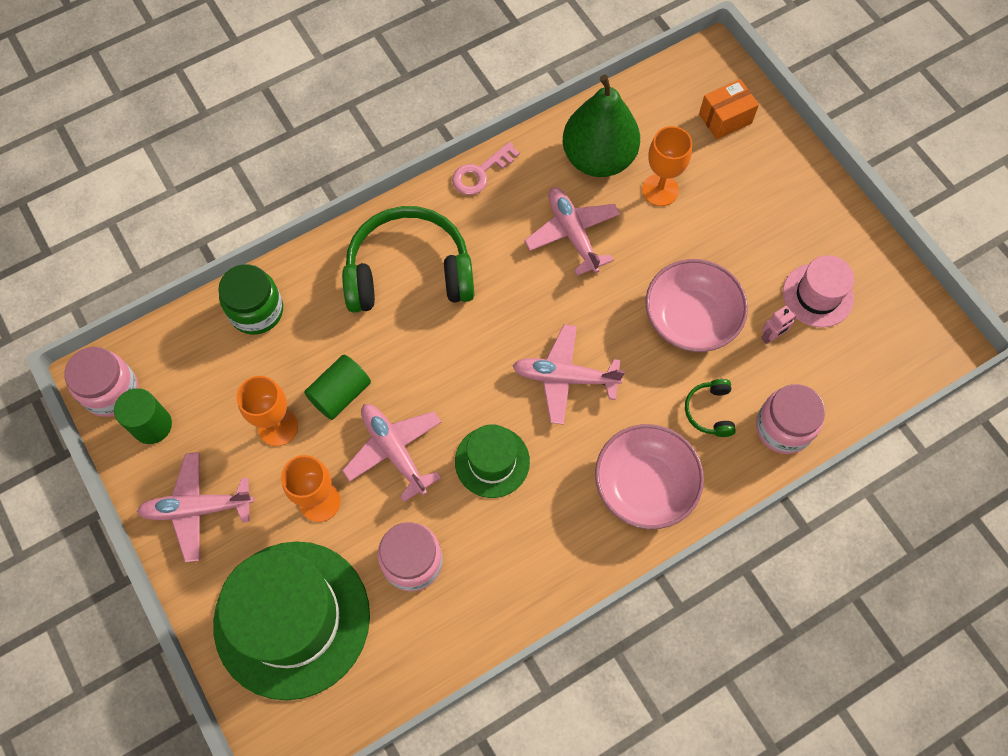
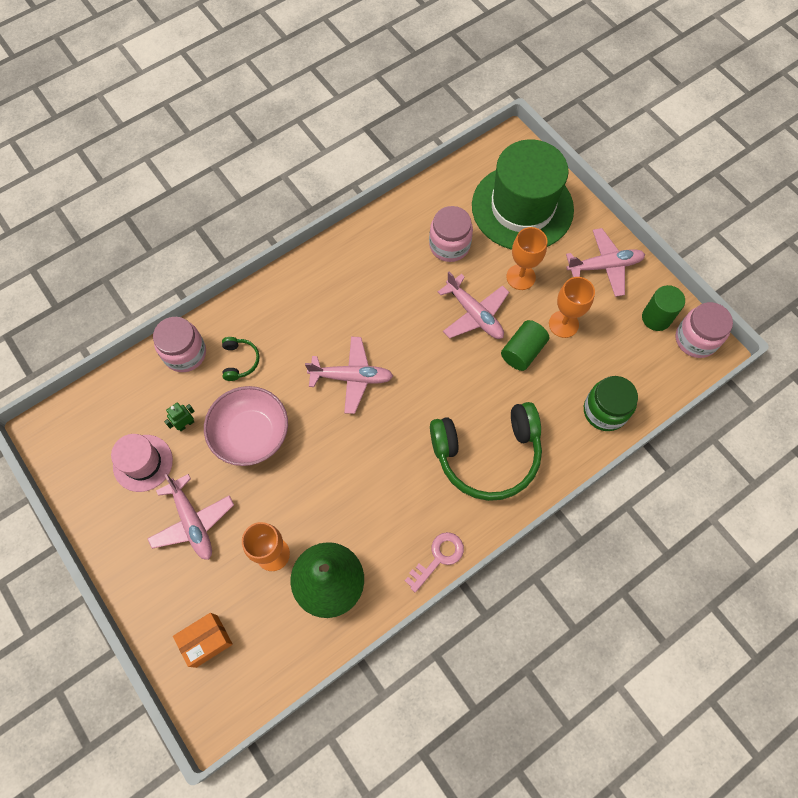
camera: 175 degrees right, 0 degrees up
(492, 461) = (402, 313): green hat -> none
(572, 234) = (351, 503): pink plane -> pink plane (192, 522)
(644, 485) = (290, 305): pink bowl -> none
(771, 336) = (186, 424): pink robot -> green robot

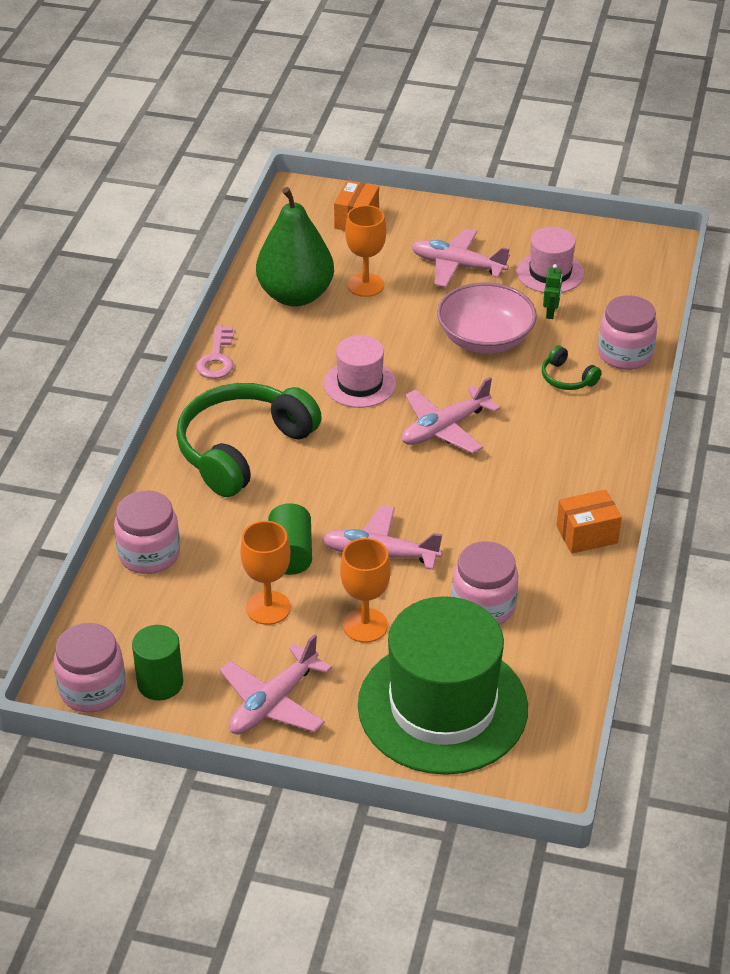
camera: 140 degrees right, 25 degrees down
(352, 248) = (587, 534): none -> orange box
(366, 456) = (360, 384): none -> pink hat
(605, 411) = (149, 554): green jar -> pink jar

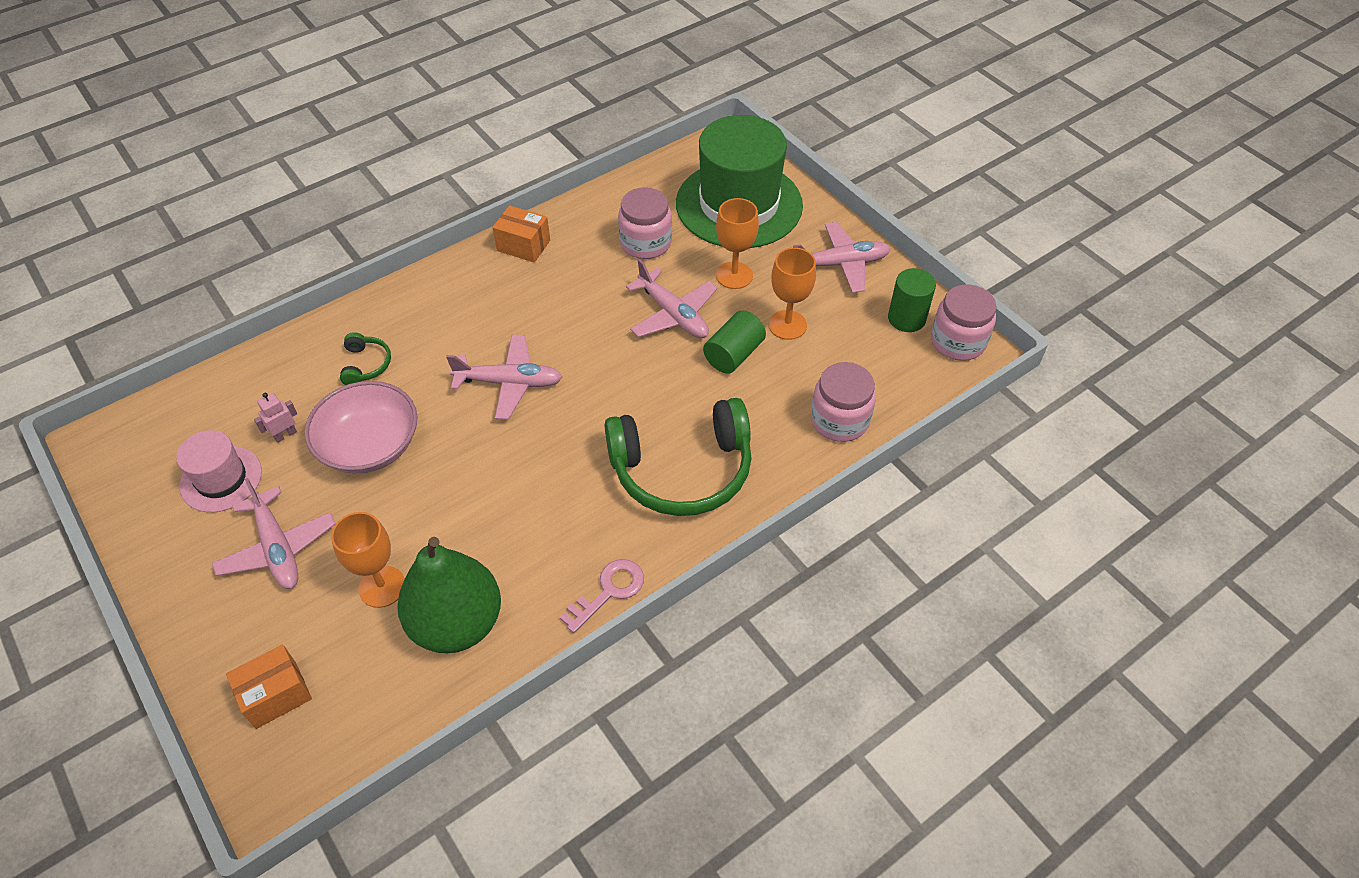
camera: 140 degrees left, 10 degrees up
(360, 384) = (521, 471): pink hat -> none
(551, 313) = (285, 435): green robot -> pink robot
(625, 354) = (296, 356): pink jar -> none

